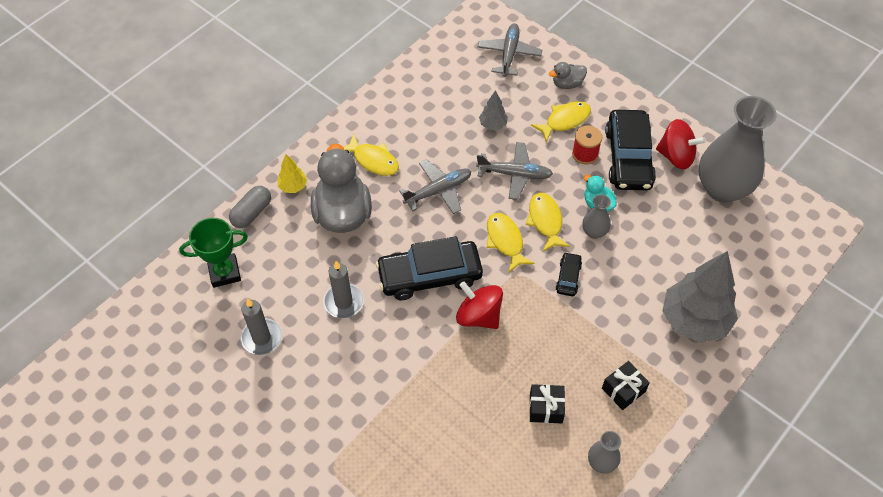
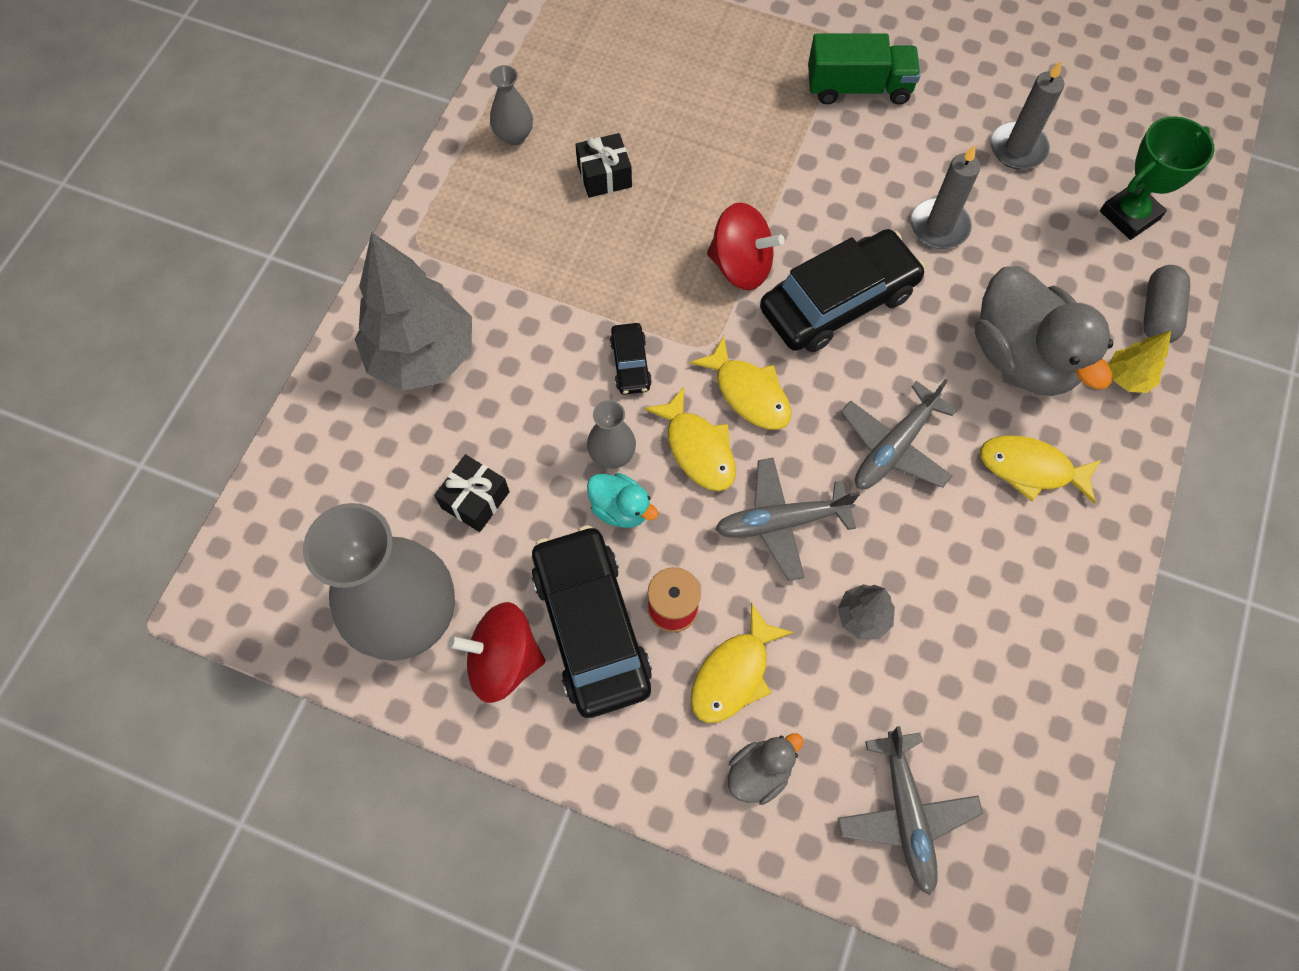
camera: 160 degrees right, 10 degrees up
(340, 420) = (858, 88): none -> green truck
(623, 390) = (506, 228): black gift -> black gift (475, 500)

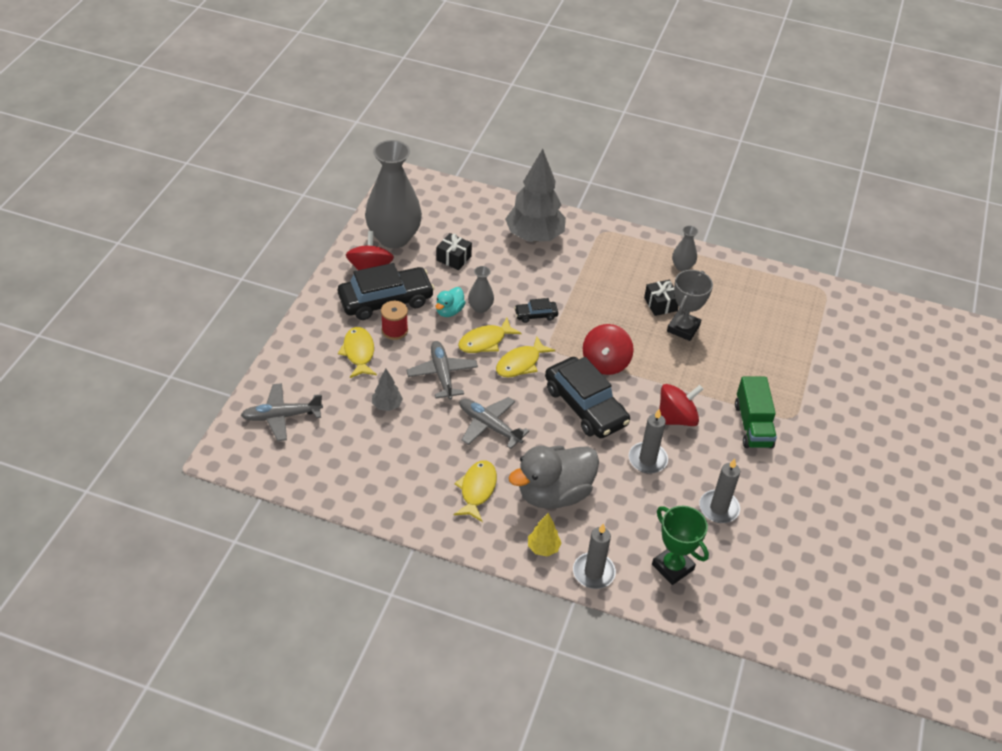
camera: 85 degrees right, 20 degrees down
(660, 151) = (683, 328): none -> grey trophy
(734, 674) = (359, 353): yellow fish -> yellow fish turned 45 degrees clockwise
(759, 772) = (308, 361): grey duck -> none
(853, 181) = (676, 418): none -> red spinning top
(1158, 314) = (593, 572): grey capsule -> grey candle

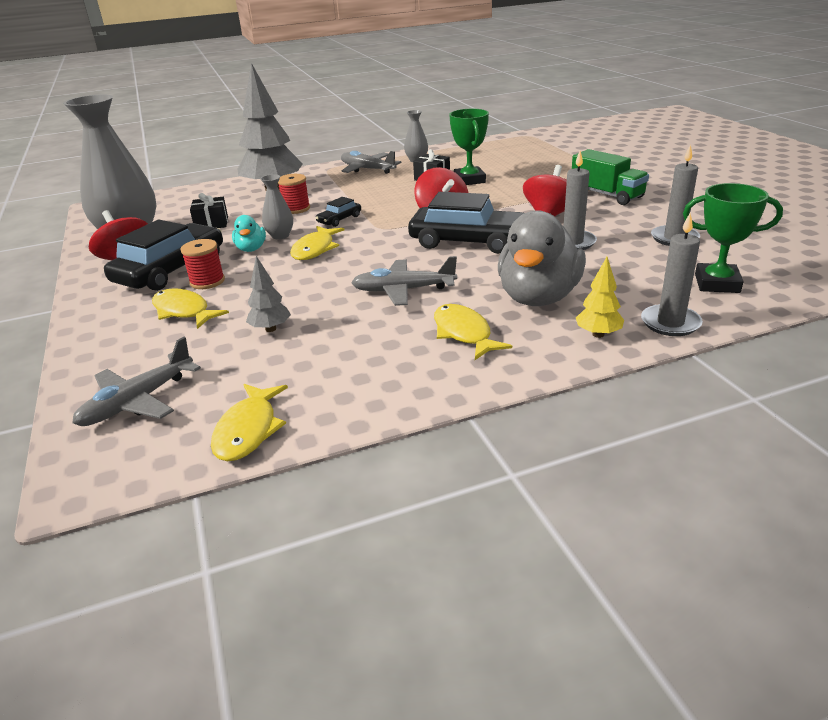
camera: 35 degrees left, 15 degrees down
(442, 374) = (302, 283): grey plane -> grey plane (367, 169)
(520, 363) = (370, 246): yellow fish -> yellow fish (248, 430)
(523, 278) = (296, 209): none -> red spool
(683, 328) = (469, 180): grey trophy -> green trophy

